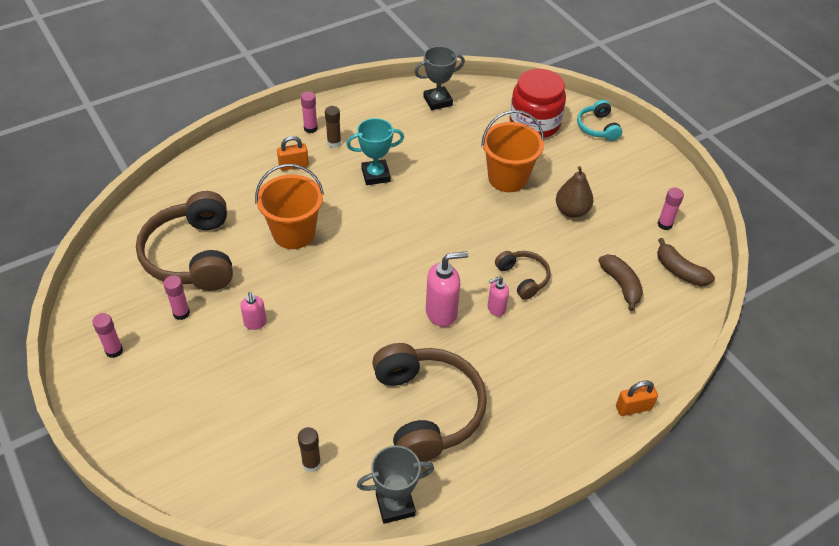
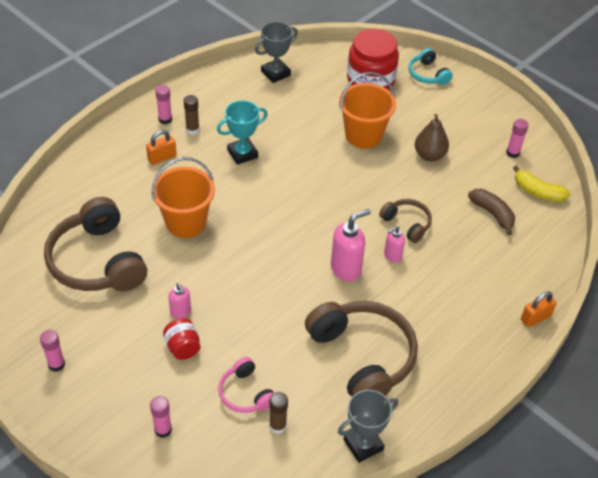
camera: 15 degrees left, 0 degrees up
(181, 313) = (107, 317): pink glue stick -> pink glue stick (163, 430)
(244, 360) = (183, 347): none -> red jar
(290, 421) = (245, 393): none -> pink headphones
(680, 271) = (537, 192): brown banana -> yellow banana

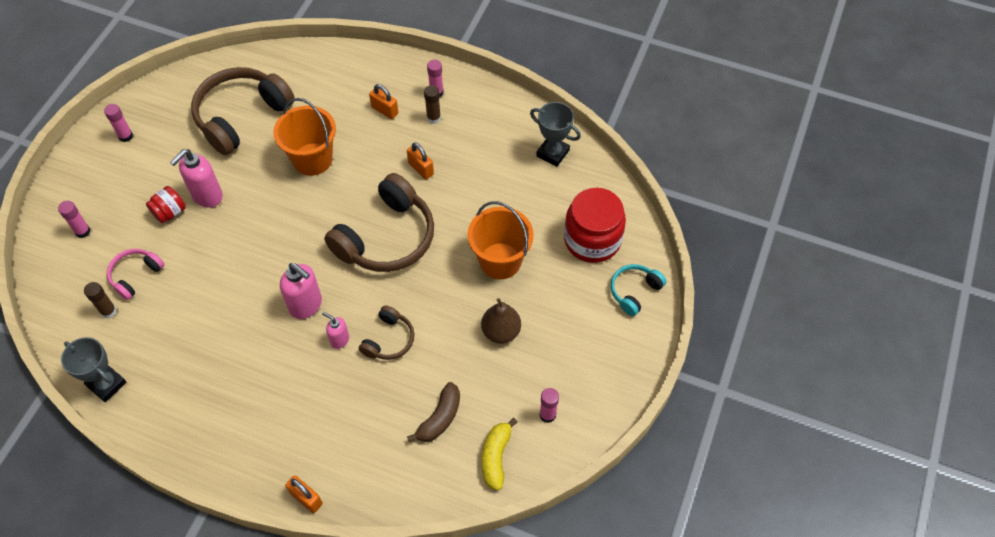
camera: 70 degrees right, 10 degrees up
(181, 312) = (207, 196): pink soap dispenser -> pink soap dispenser, size x1.74
(242, 153) = (421, 168): turquoise trophy -> orange padlock
(363, 357) = (203, 353): brown headphones -> brown headphones (387, 238)

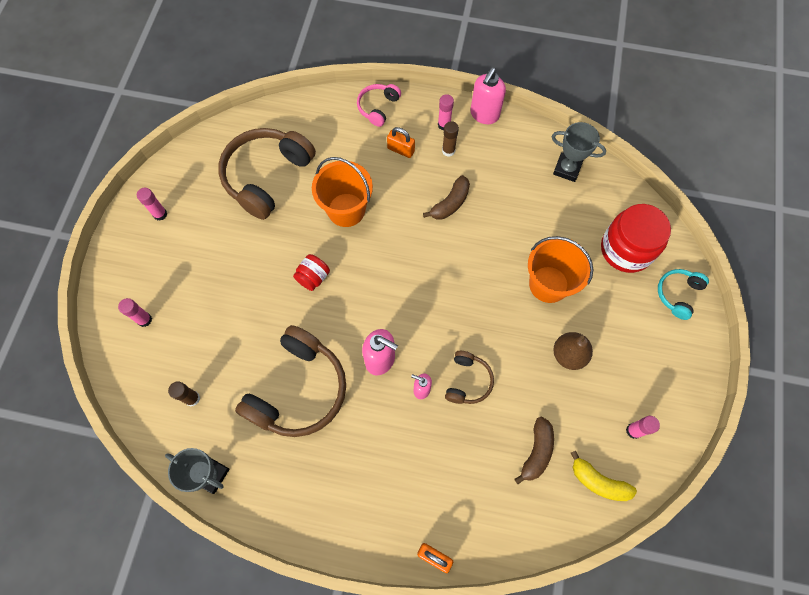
camera: 10 degrees left, 10 degrees up
(135, 275) = (208, 357): pink headphones -> pink headphones (378, 107)
(170, 212) = (224, 286): red jar -> red jar (313, 277)
(207, 196) = (256, 263): pink soap dispenser -> pink soap dispenser (484, 115)
(387, 238) = (438, 278): brown headphones -> brown headphones (299, 390)
(421, 168) = (450, 203): orange padlock -> brown banana
(496, 457) = (598, 481): yellow banana -> yellow banana turned 60 degrees counterclockwise

